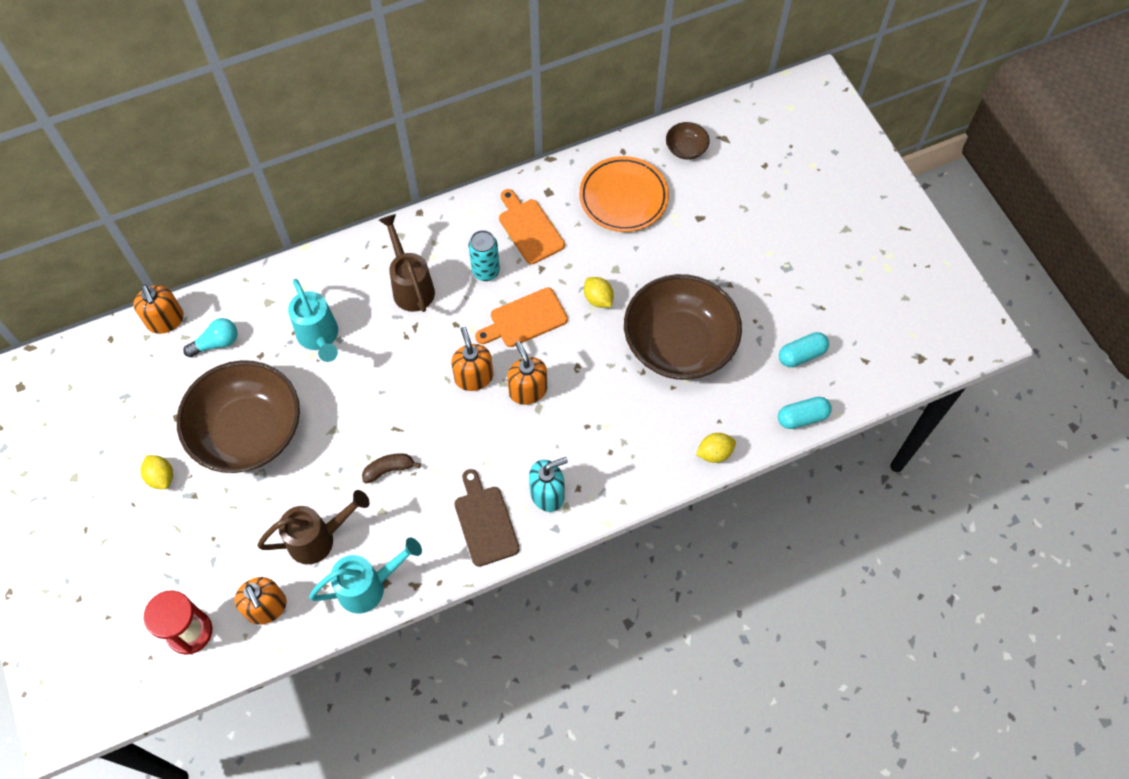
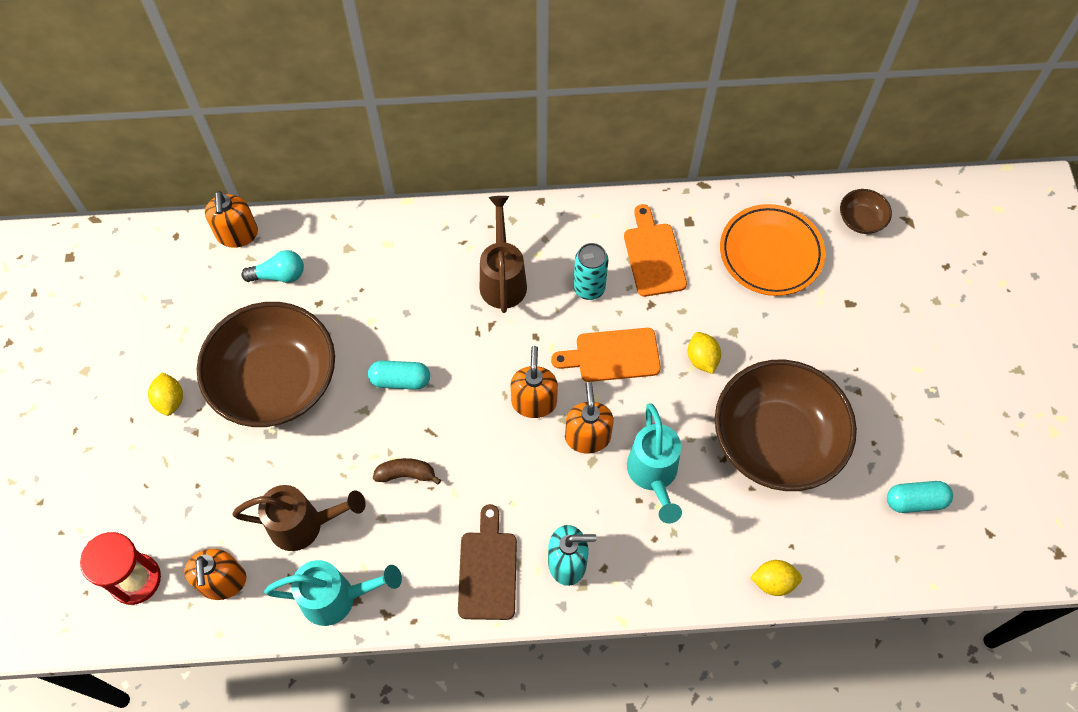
camera: 20 degrees right, 0 degrees up
(320, 338) = (386, 304): turquoise watering can -> turquoise watering can (653, 476)
(802, 417) = (891, 575): turquoise capsule -> turquoise capsule (400, 380)

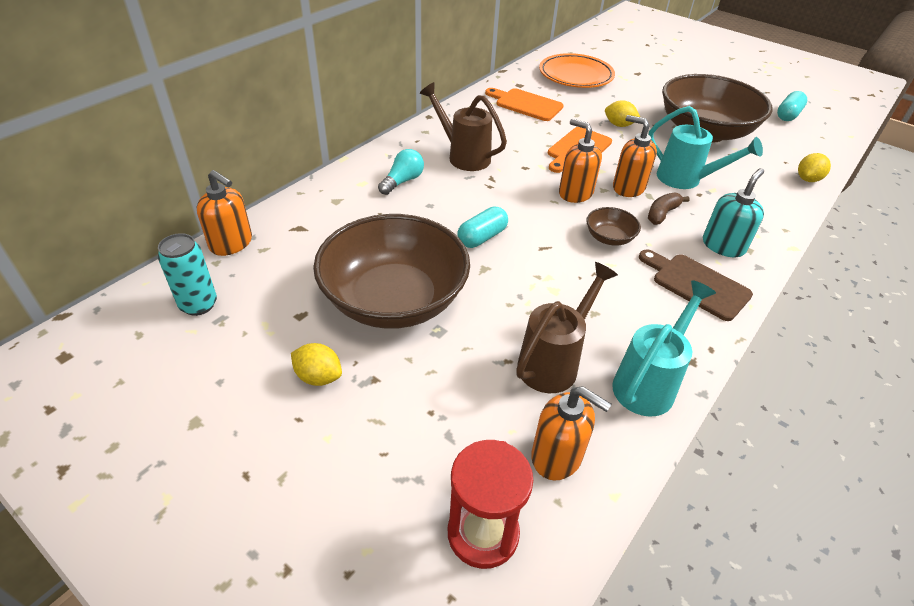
camera: 50 degrees left, 20 degrees down
(279, 275) = (303, 243): turquoise light bulb -> turquoise light bulb (402, 181)
(406, 474) = (568, 278): brown banana -> brown banana (662, 214)
(589, 288) = (517, 133): turquoise can -> turquoise can (198, 305)
(861, 220) = (590, 48): brown bowl -> brown bowl (609, 238)

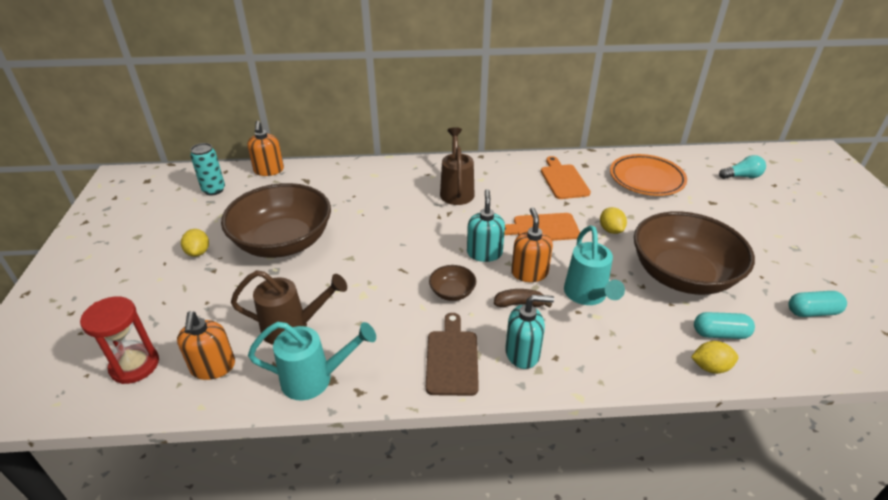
camera: 50 degrees right, 5 degrees down
(402, 181) = (396, 185): turquoise light bulb -> turquoise light bulb (742, 176)
(482, 237) = (380, 241): turquoise capsule -> turquoise capsule (720, 334)
(575, 193) = (484, 253): orange soap dispenser -> turquoise soap dispenser

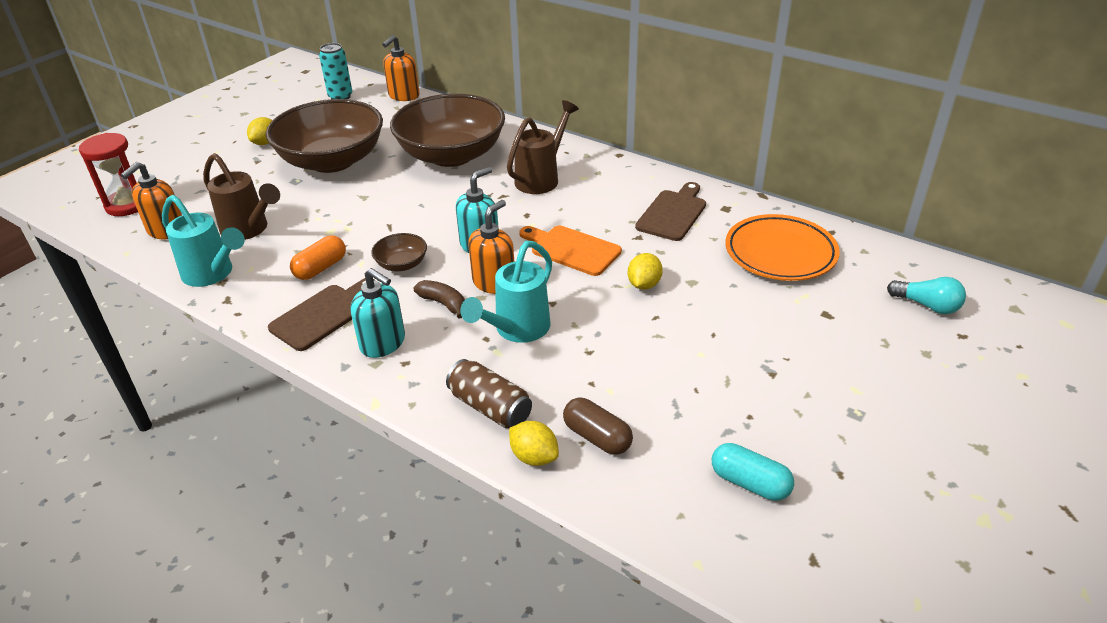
camera: 40 degrees right, 0 degrees up
(398, 326) = (321, 268): none -> orange capsule
(563, 180) = (673, 213): orange cutting board -> brown cutting board
(645, 353) = (490, 407): none -> brown can
(682, 275) = (651, 365): brown bowl -> brown bowl (451, 155)
(720, 334) = (597, 437): turquoise capsule -> brown capsule

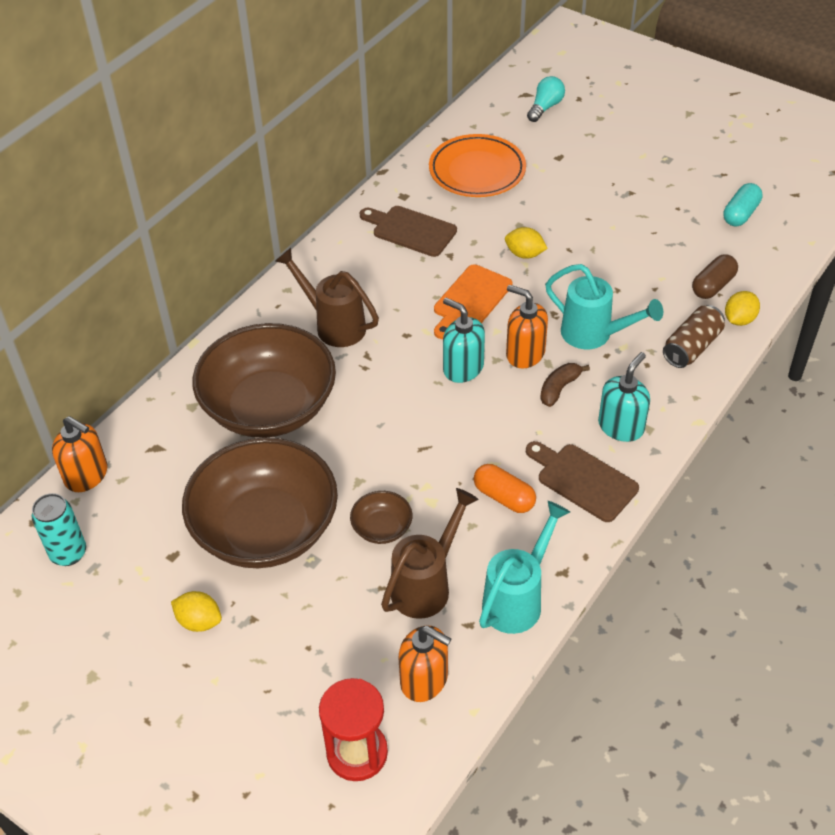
camera: 90 degrees left, 10 degrees up
(402, 264) = (496, 428): brown bowl -> brown bowl (382, 528)

